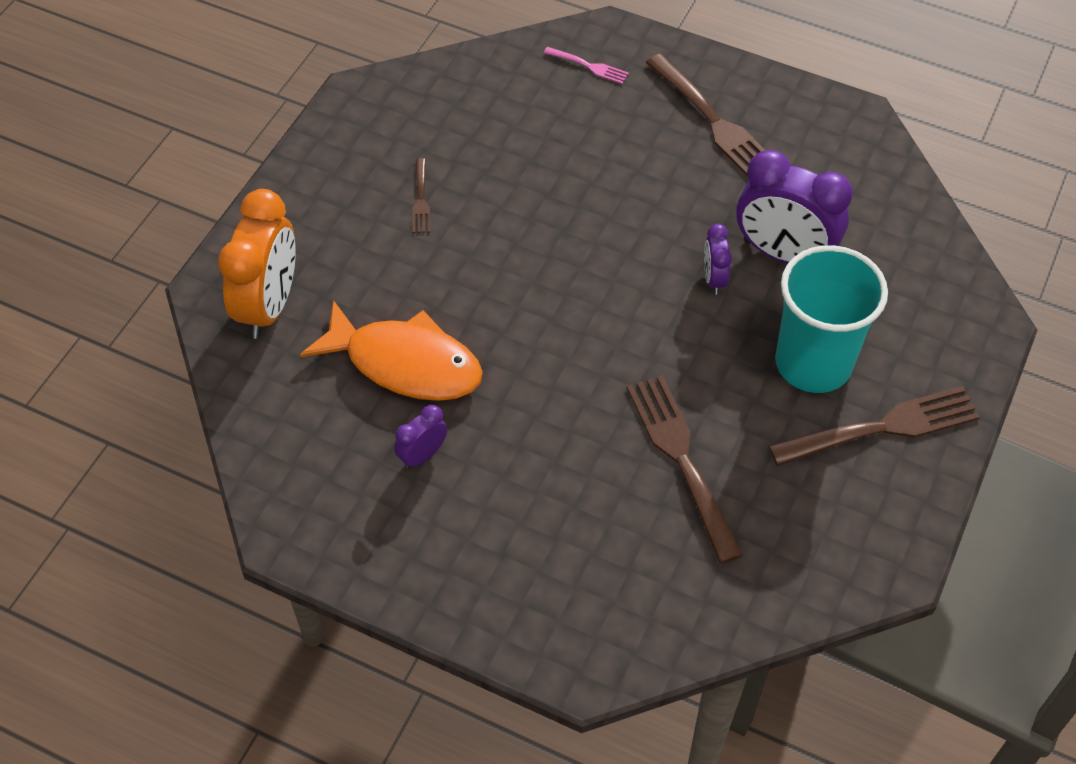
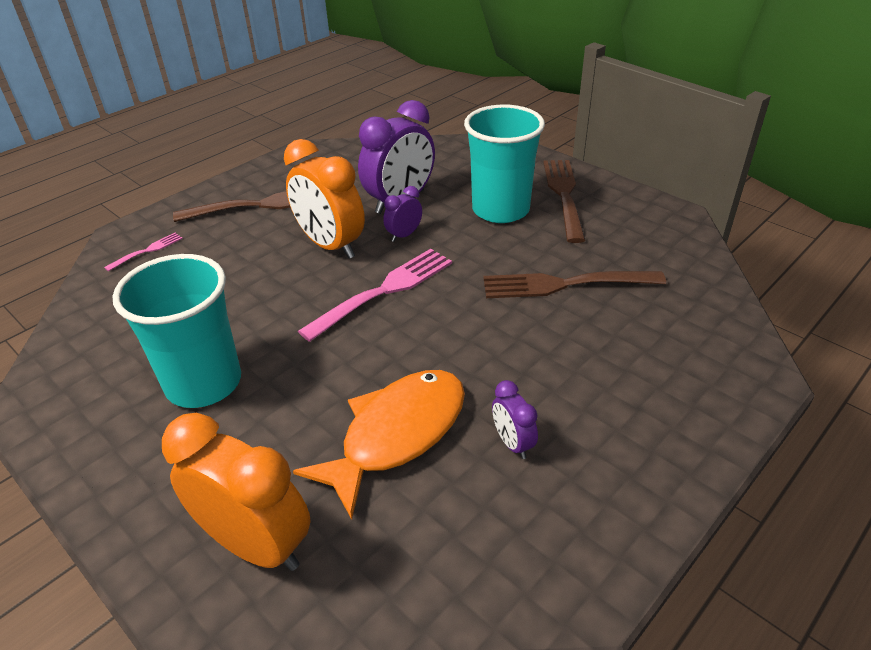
camera: 70 degrees left, 15 degrees down
(420, 199) = (203, 383): brown fork -> turquoise cup
(601, 291) = (383, 292): none -> pink fork
(663, 217) = (330, 246): none -> orange clock
(713, 279) = (404, 235): purple clock -> purple clock turned 120 degrees clockwise

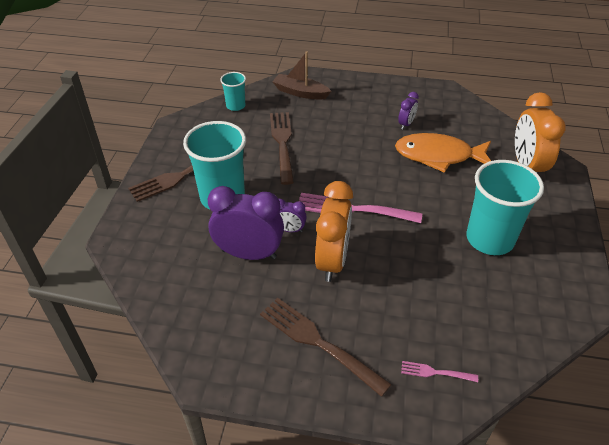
camera: 125 degrees left, 5 degrees up
(566, 284) = (283, 144): brown fork -> brown fork turned 150 degrees counterclockwise
(697, 273) = (235, 106): none -> turquoise cup
(701, 353) = (300, 92): none -> brown boat

